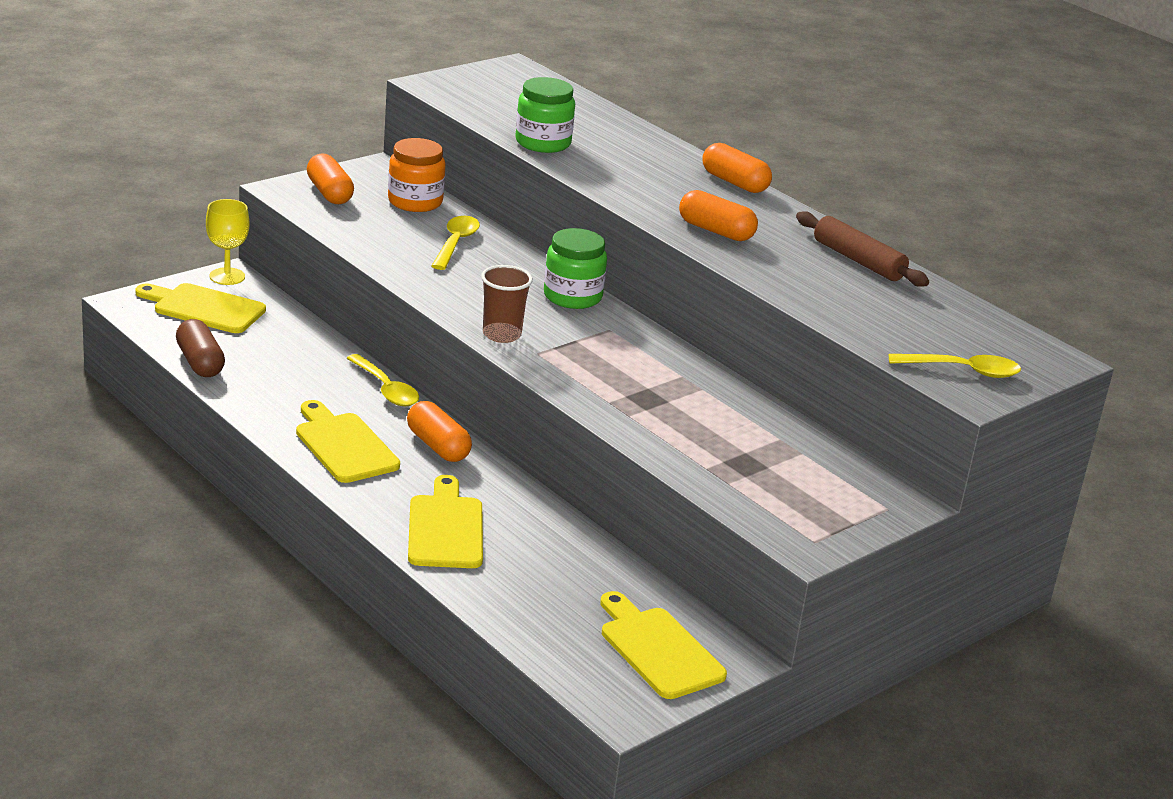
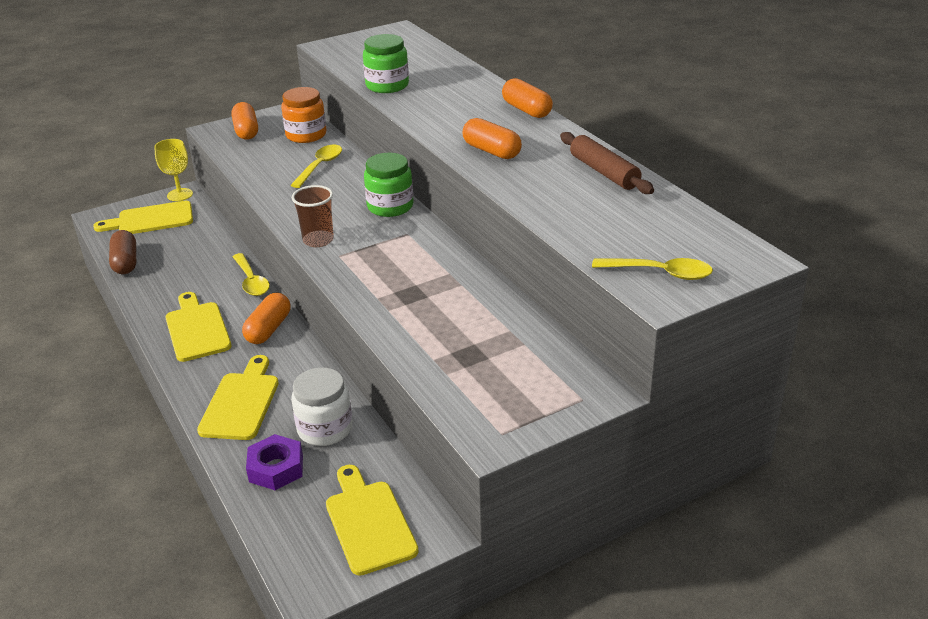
camera: 15 degrees right, 5 degrees up
(204, 308) = (151, 219): yellow cutting board -> yellow cutting board turned 45 degrees counterclockwise
(438, 446) = (268, 329): orange capsule -> orange capsule turned 45 degrees clockwise
(524, 597) = (276, 468): none -> purple nut
(562, 556) = (325, 429): none -> white jar

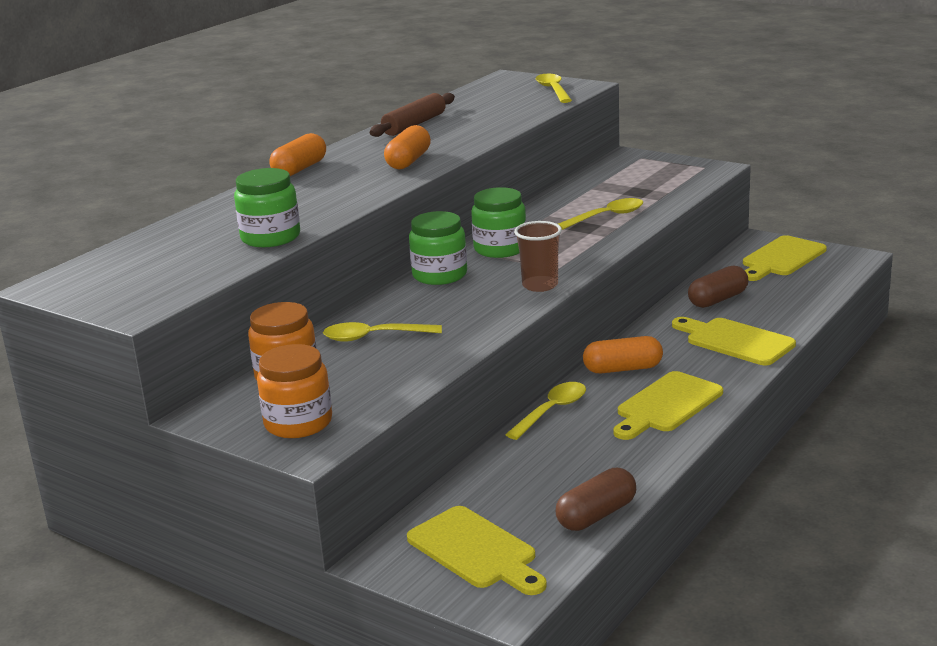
camera: 115 degrees left, 10 degrees down
(180, 195) = (384, 561): yellow goblet -> none
(241, 403) = (735, 341): yellow cutting board -> yellow cutting board turned 60 degrees clockwise
(246, 131) = (298, 423): orange capsule -> orange jar
(276, 468) = (782, 301): purple nut -> none
(325, 429) = (717, 299): white jar -> brown capsule
(410, 242) = (500, 249): none -> green jar
(422, 314) = (607, 216): none -> yellow spoon

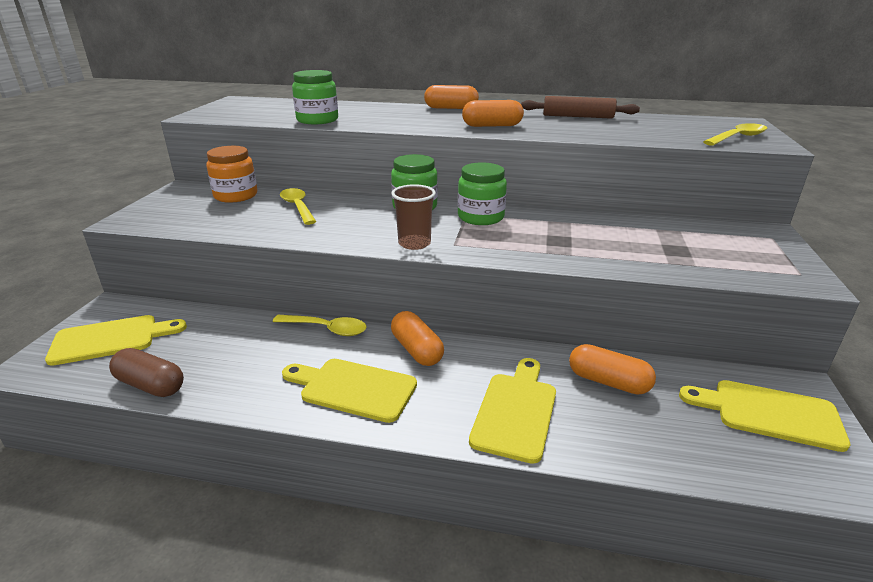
camera: 65 degrees right, 5 degrees up
(298, 423) = (165, 211): orange jar -> none
(475, 550) = (110, 339): yellow cutting board -> yellow cutting board turned 135 degrees counterclockwise
(607, 216) = (594, 246): yellow spoon -> none
(717, 299) = (608, 382): brown capsule -> orange capsule

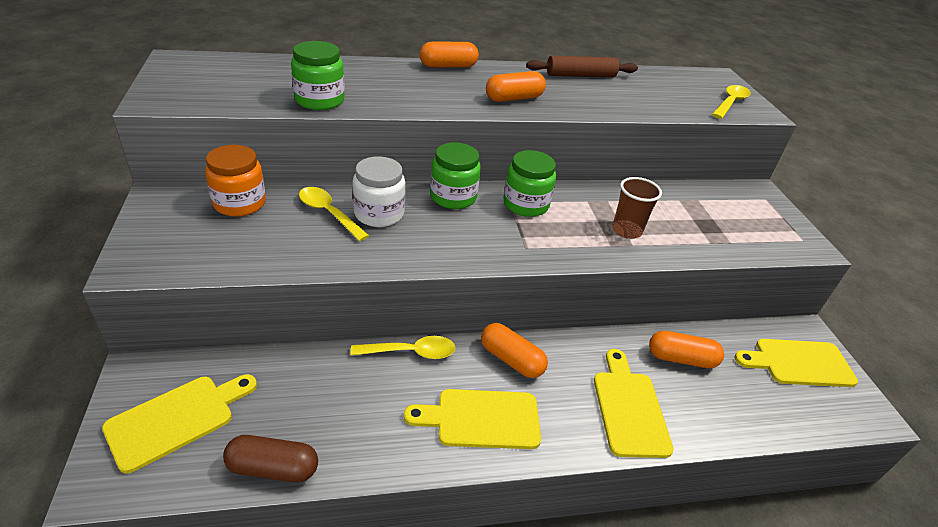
camera: 25 degrees left, 10 degrees up
(339, 211) = (379, 214): none -> white jar
(414, 243) = (489, 252): brown cup -> brown cup (626, 230)

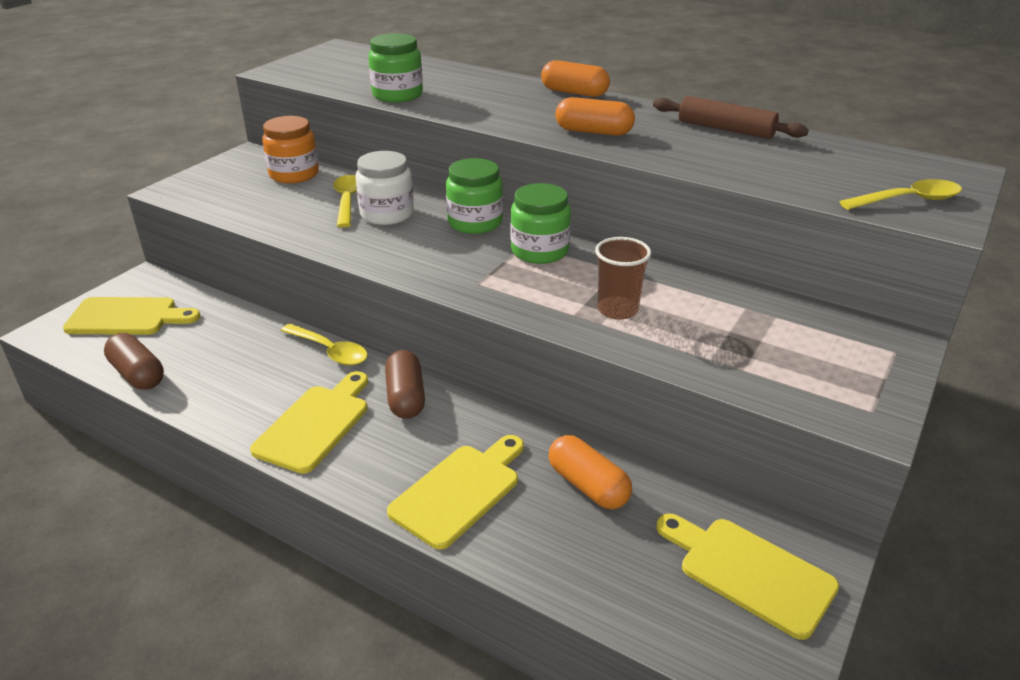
camera: 45 degrees right, 5 degrees down
(482, 419) = (315, 424): yellow cutting board -> yellow cutting board turned 75 degrees clockwise
(511, 359) = (405, 397): orange capsule -> brown capsule

